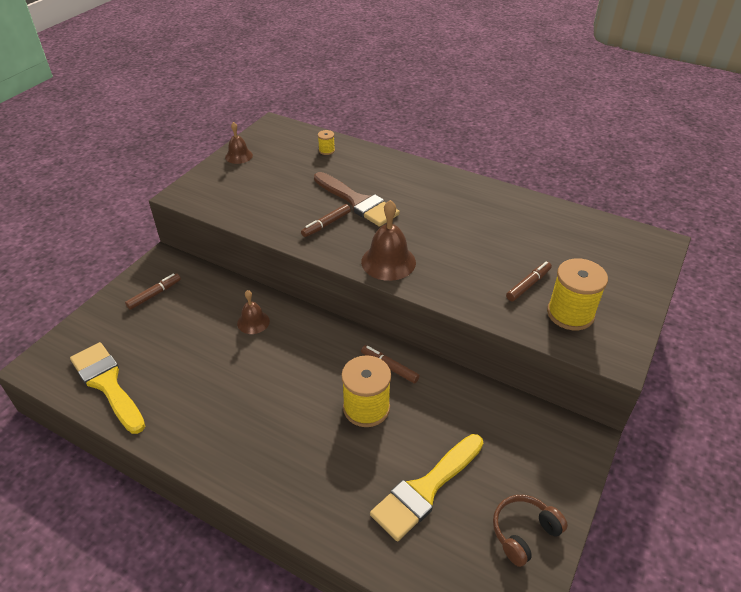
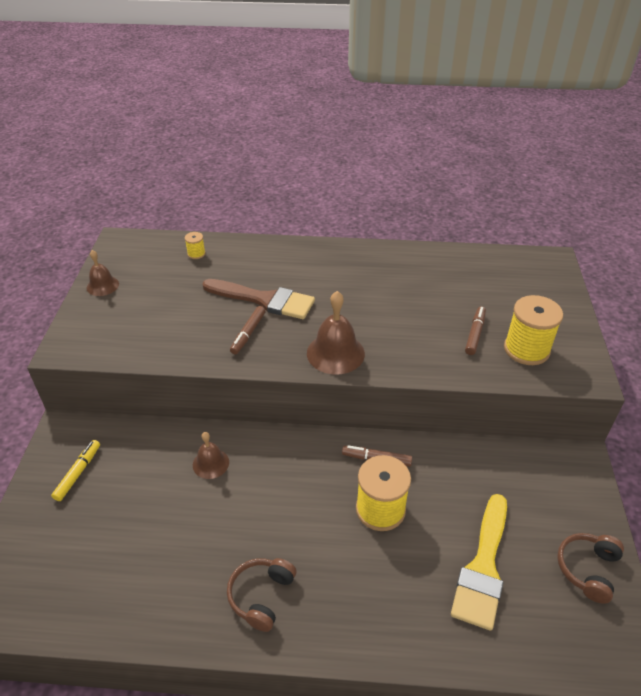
camera: 25 degrees left, 0 degrees up
(107, 384) = (86, 598): yellow brush -> none
(154, 294) = (78, 473): brown marker -> yellow marker
(229, 434) = (261, 596): none -> brown headphones

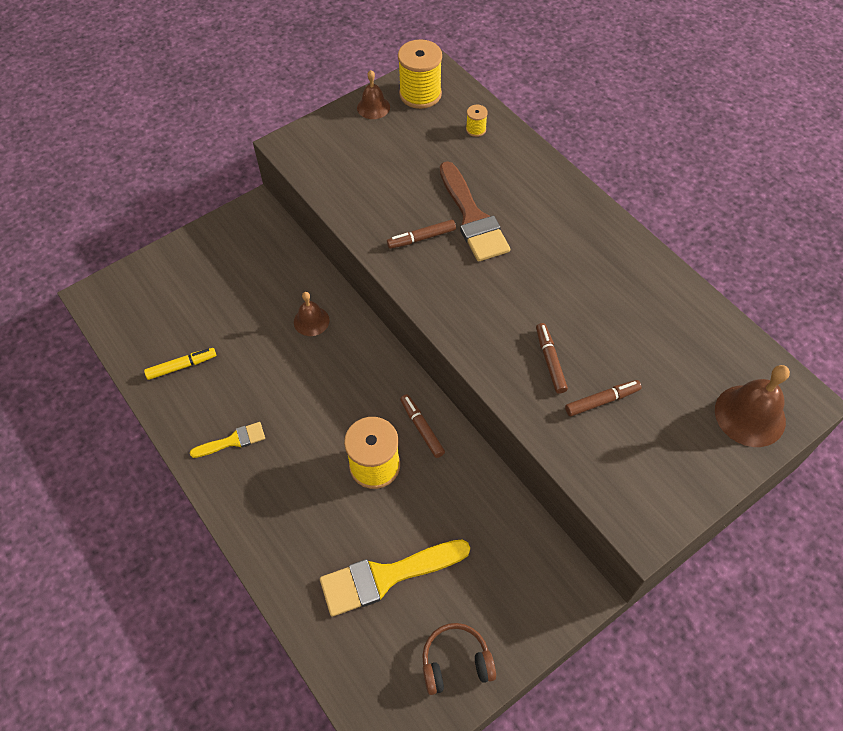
camera: 50 degrees right, 15 degrees up
(78, 473) = (230, 251): yellow marker -> yellow marker (182, 366)
(261, 596) = (233, 441): brown headphones -> yellow brush
(335, 353) = (462, 313): brown bell -> brown bell (750, 415)
(420, 337) = (550, 361): none -> brown marker
(526, 349) = (626, 456): yellow spool -> yellow spool (420, 94)

